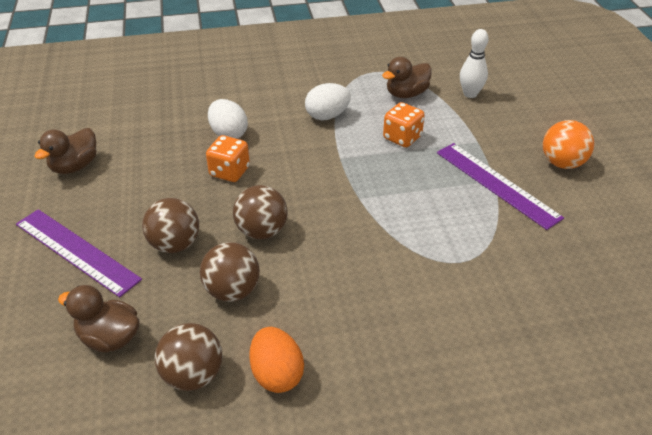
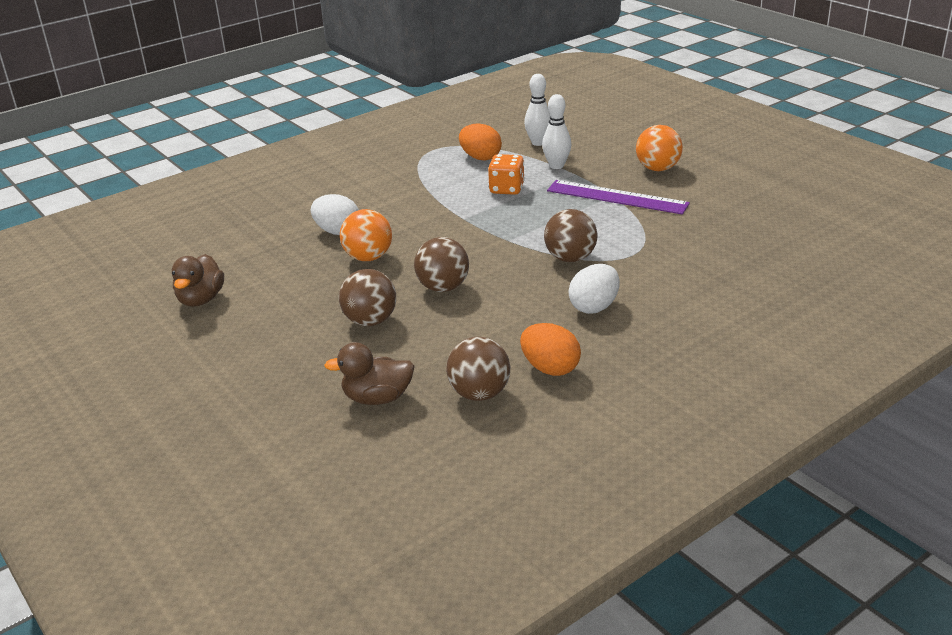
camera: 25 degrees left, 10 degrees down
(76, 251) = (276, 356): purple ruler -> none
(229, 172) = (368, 257): orange dice -> orange ball
(232, 291) = (458, 333): brown ball -> brown ball (570, 258)
(327, 116) = (421, 192): white egg -> white egg (594, 307)
(406, 94) = (480, 157): brown duck -> orange egg
(467, 126) = (556, 166): none -> white bowling pin

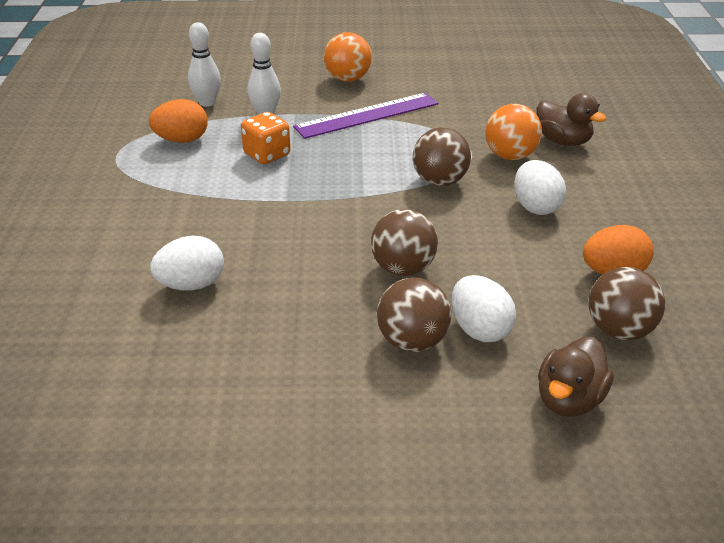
camera: 55 degrees left, 5 degrees up
(201, 299) = (197, 458): brown duck -> brown duck (563, 141)
(368, 257) = (279, 288): orange ball -> orange ball (510, 156)
(412, 339) = (480, 329): none -> white egg

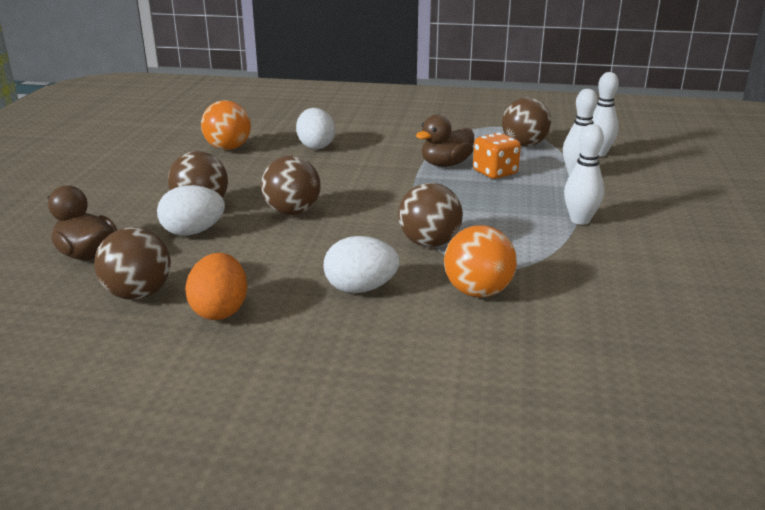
camera: 100 degrees right, 10 degrees down
(182, 140) = (524, 144): orange egg -> brown ball
(348, 79) = (674, 217): orange ball -> orange ball (228, 148)
(367, 115) = (580, 220): purple ruler -> white bowling pin
(563, 141) = (514, 338): brown duck -> brown duck (445, 164)

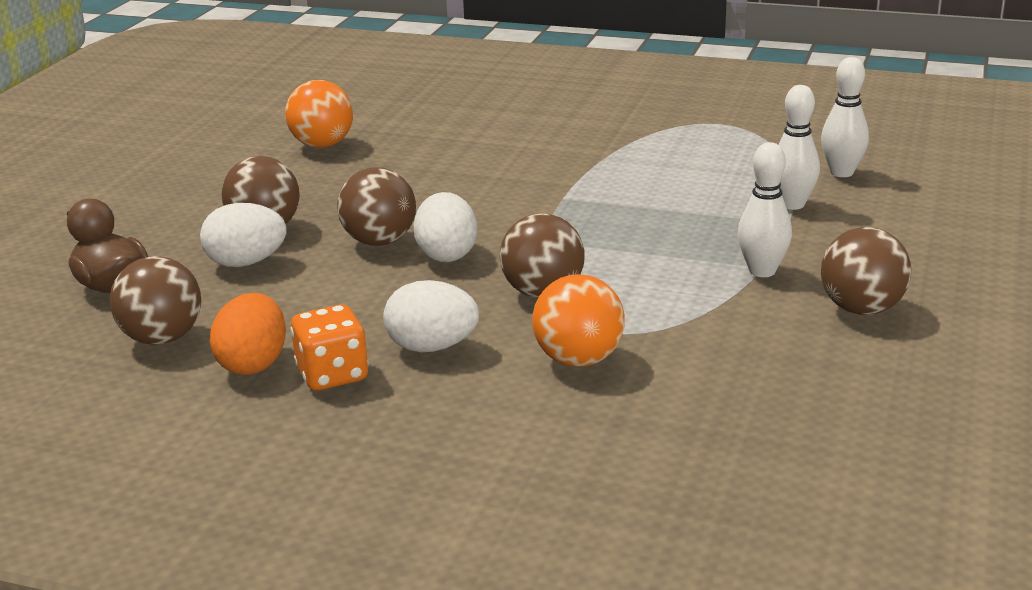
camera: 10 degrees right, 0 degrees up
(316, 146) = (442, 146): white egg -> white egg (446, 254)
(445, 164) = (612, 181): brown duck -> none
(495, 173) = (676, 196): orange dice -> orange dice (332, 375)
(524, 144) = (739, 154): brown ball -> brown ball (861, 309)

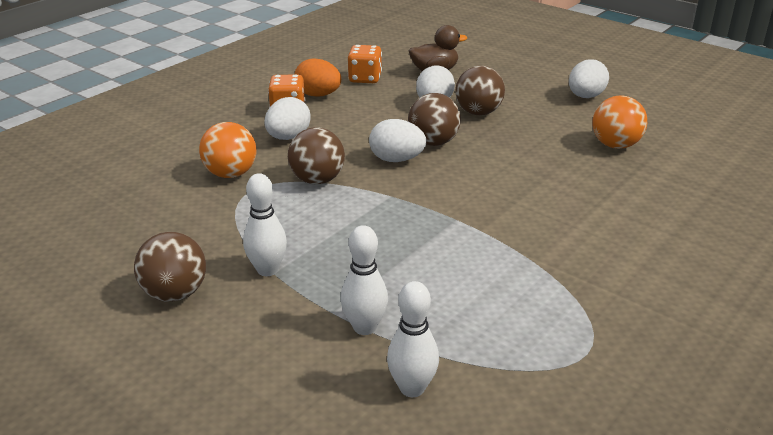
camera: 110 degrees right, 5 degrees up
(162, 338) = (365, 78): brown ball -> orange dice
(178, 172) = (585, 96): none -> white egg

